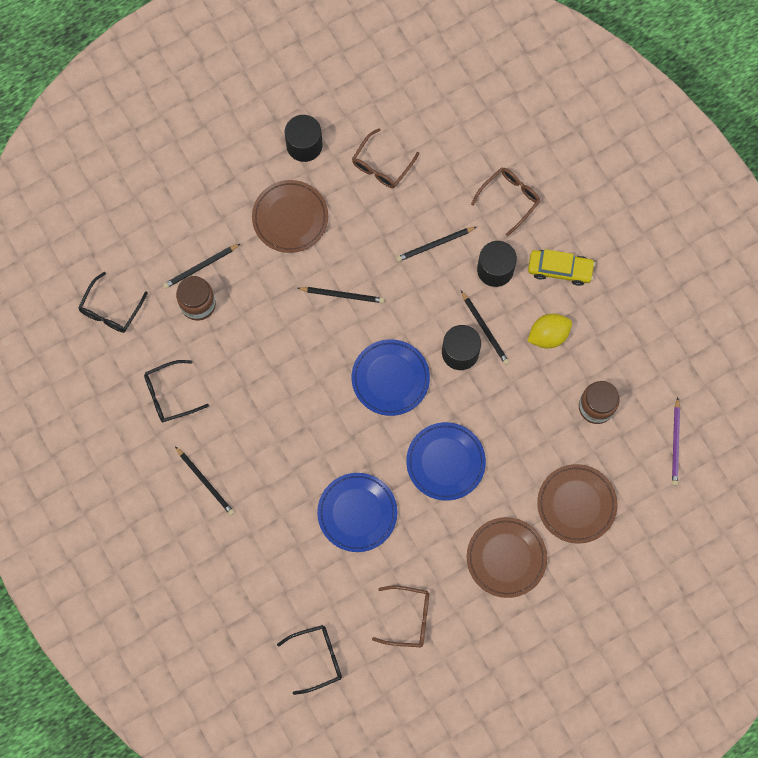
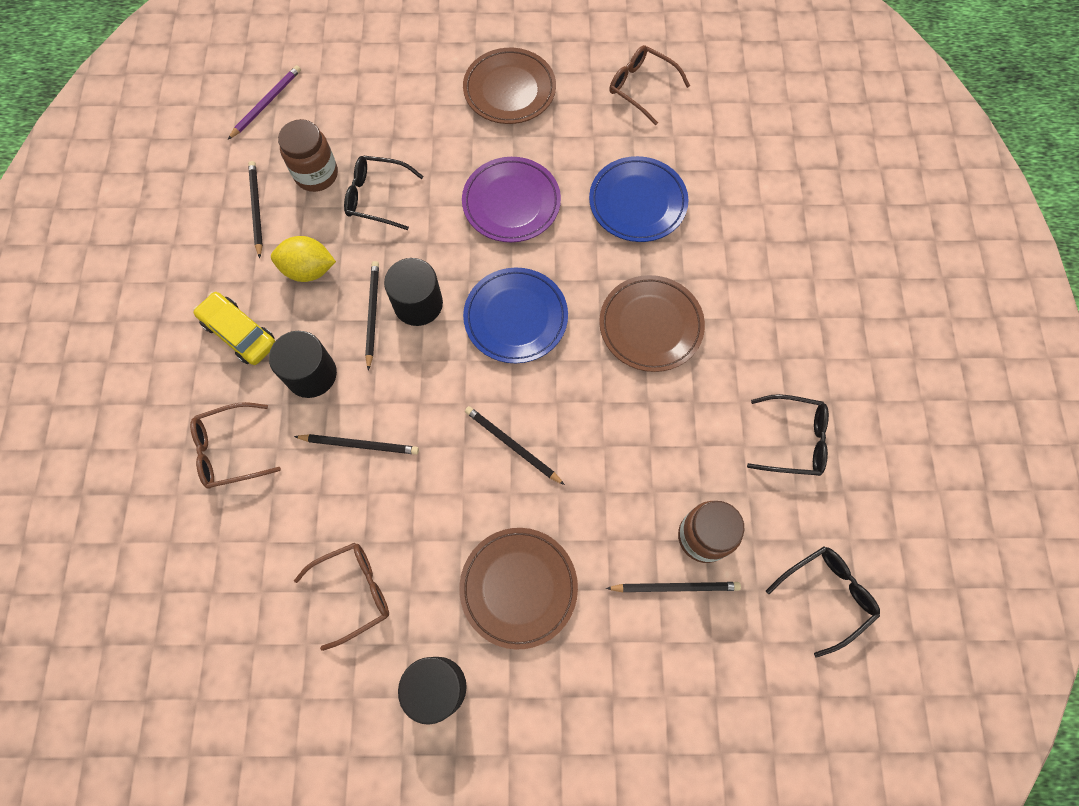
camera: 150 degrees left, 5 degrees down
(205, 482) = (794, 318): black pencil -> black pencil (256, 209)
(317, 658) = (755, 98): black glasses -> black glasses (377, 197)
(445, 462) = (511, 203): blue plate -> purple plate
(576, 504) = (406, 100): brown plate -> brown plate (650, 326)

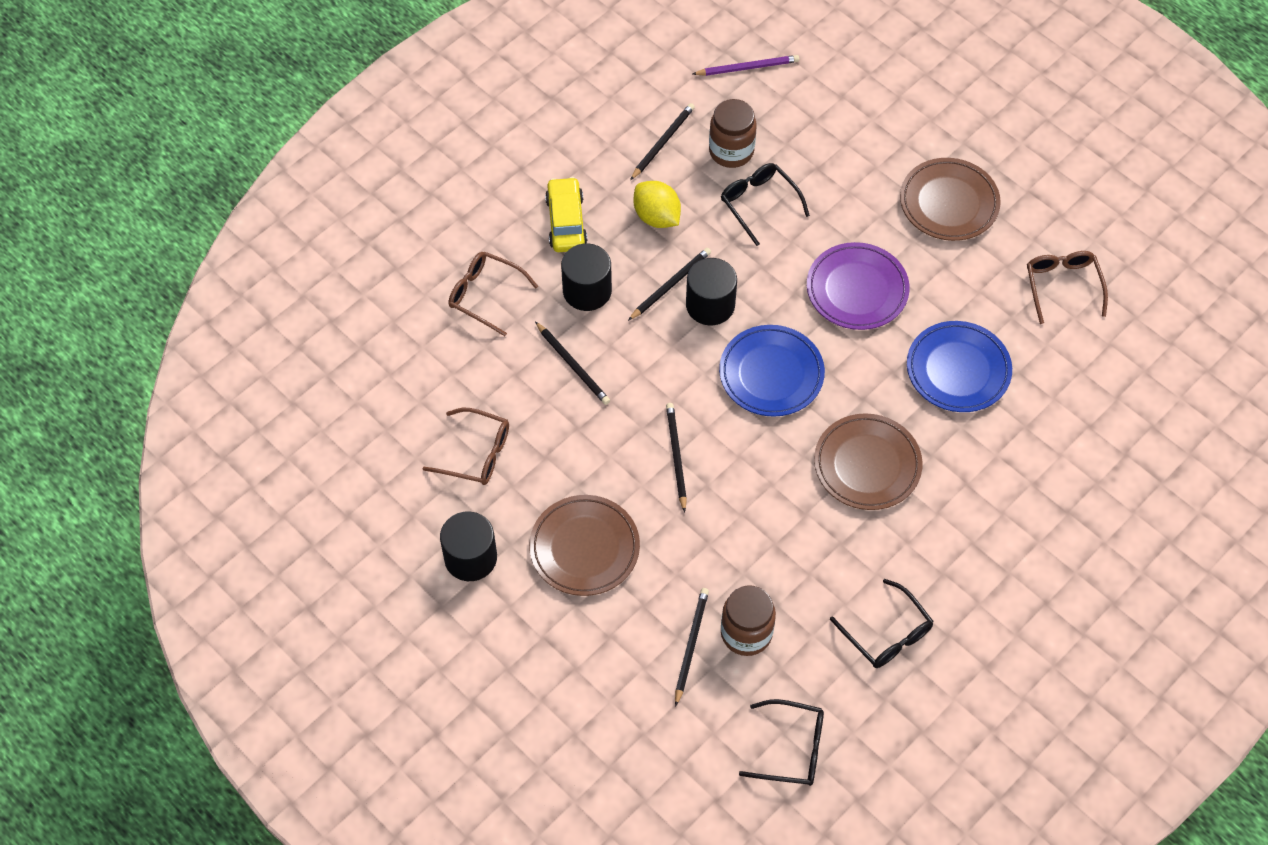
camera: 45 degrees right, 10 degrees down
(675, 587) = (691, 645): black pencil -> black pencil turned 120 degrees counterclockwise

